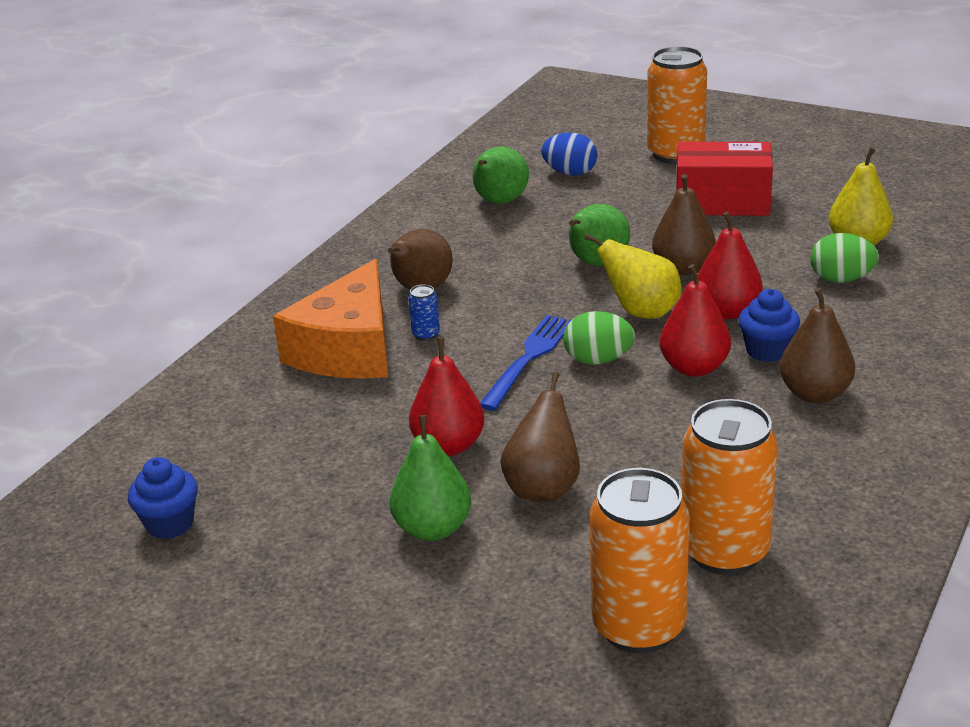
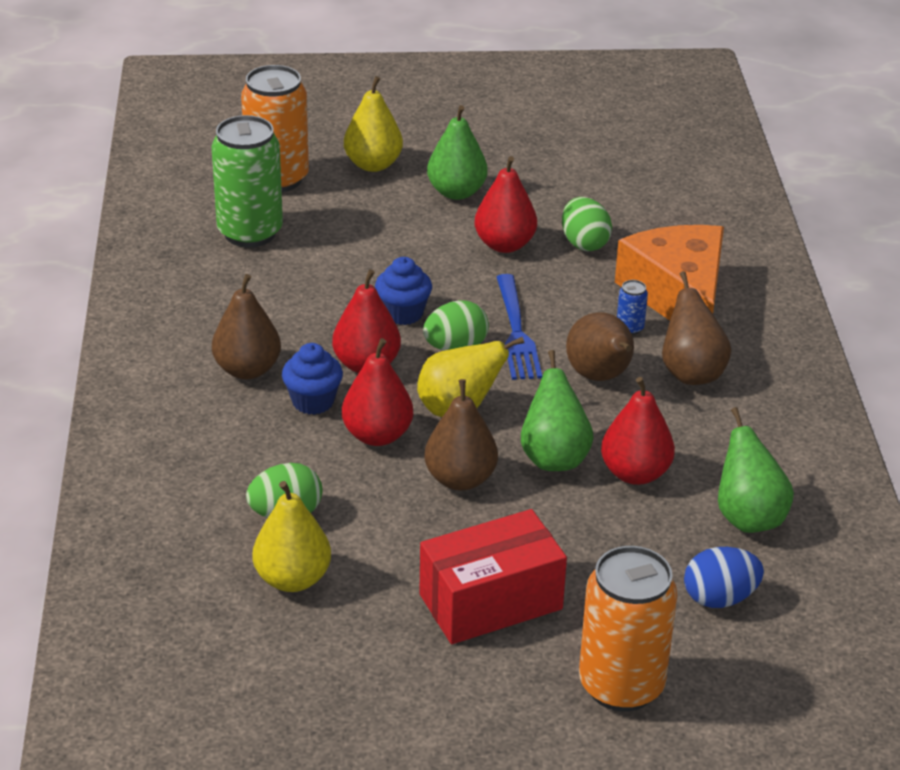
camera: 145 degrees right, 5 degrees up
(170, 524) = (630, 148): blue cupcake -> blue cupcake (403, 313)
(368, 423) = (584, 243): none -> green egg
(495, 607) = (373, 164): none -> yellow pear
(543, 488) = (406, 236): brown pear -> brown pear (600, 377)
(547, 241) = (635, 473): none -> red pear
(724, 551) = (250, 232): orange can -> green can

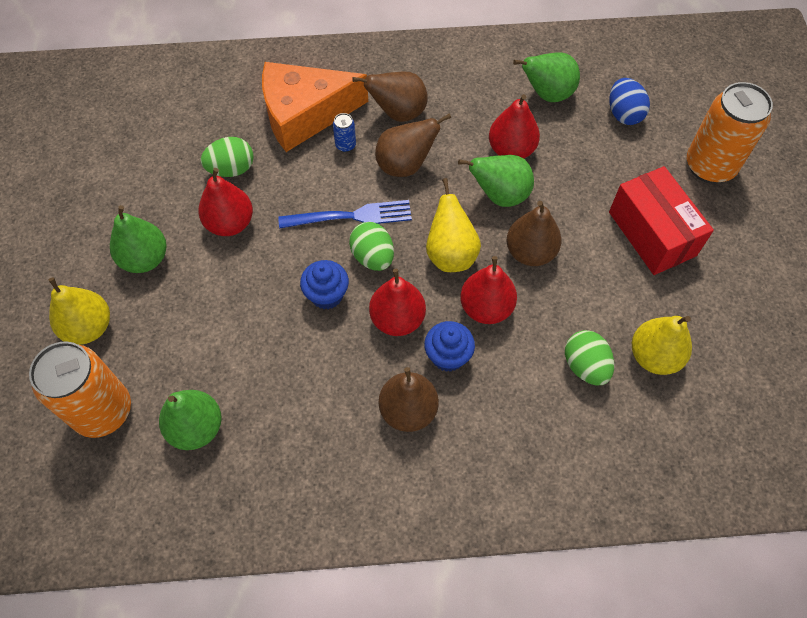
camera: 90 degrees left, 25 degrees up
(250, 232) = (196, 428): green can -> green pear

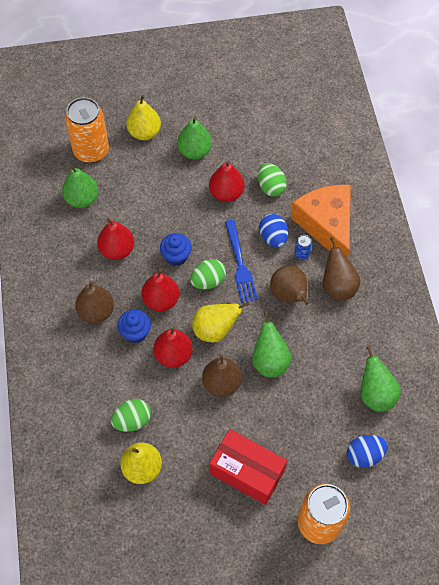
camera: 85 degrees right, 0 degrees up
(314, 174) = (273, 237): none -> blue egg
(511, 150) = (313, 368): red pear -> red pear (117, 250)
(652, 233) = (247, 472): red box -> red box turned 60 degrees clockwise

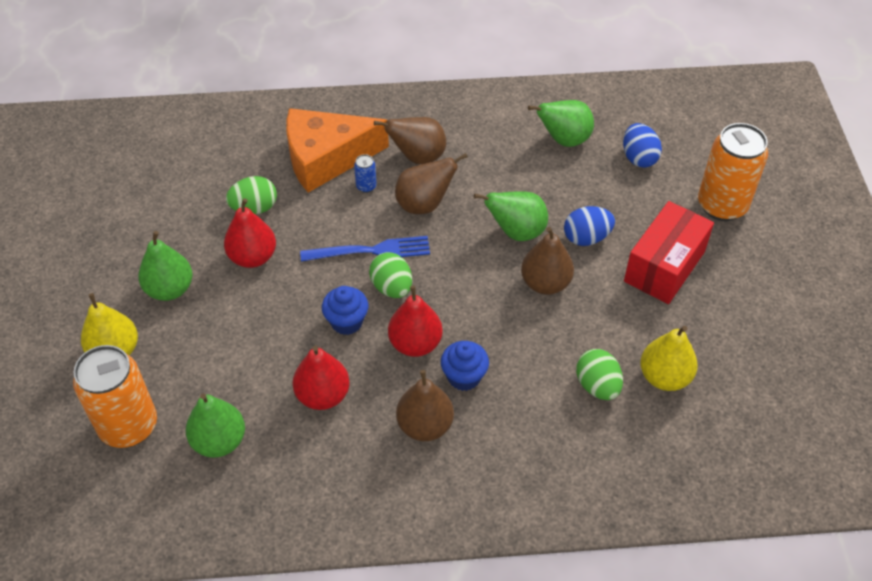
camera: 85 degrees left, 10 degrees down
(173, 355) = (502, 333): red pear -> none
(215, 330) = (467, 285): yellow pear -> none
(273, 237) = (335, 213): blue egg -> blue egg (586, 238)

